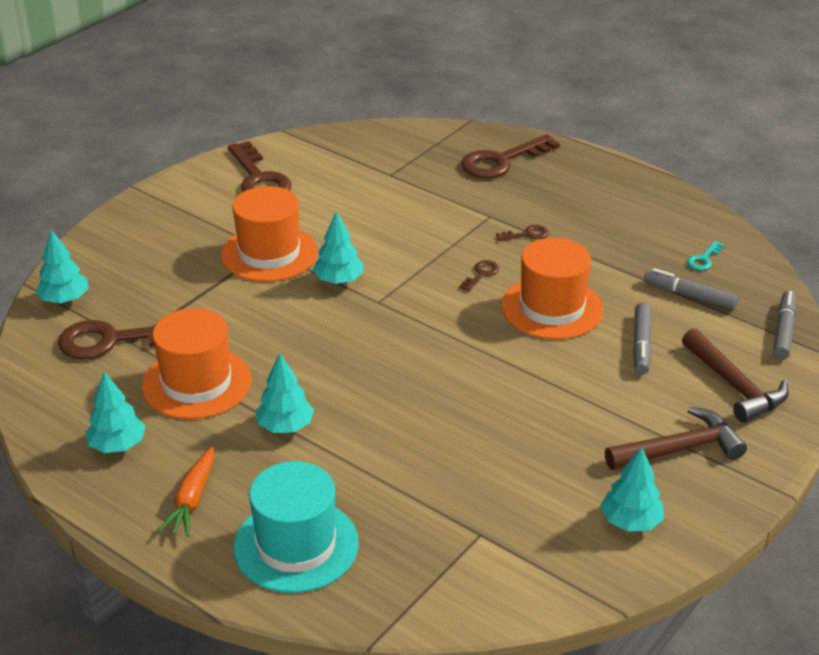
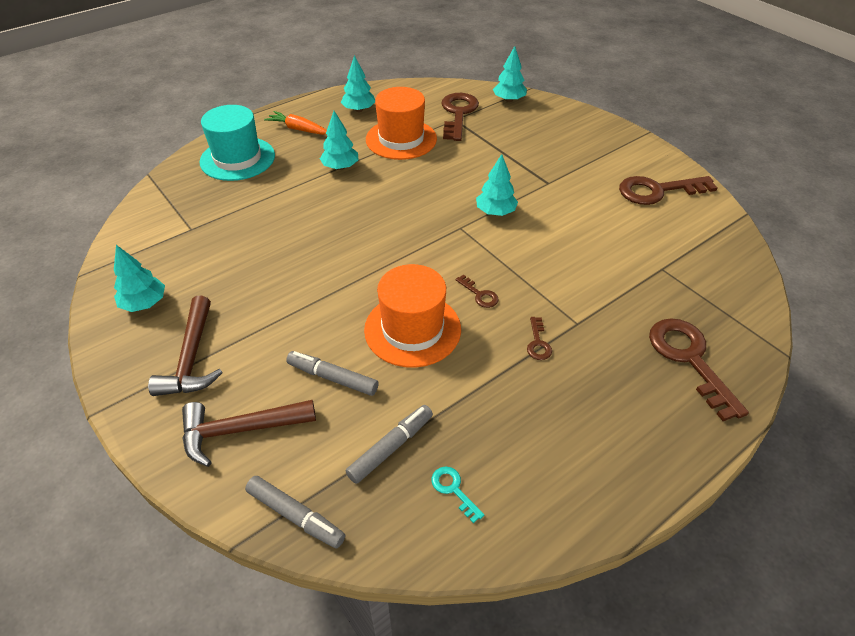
camera: 105 degrees right, 10 degrees up
(269, 253) = (542, 183): orange hat -> none

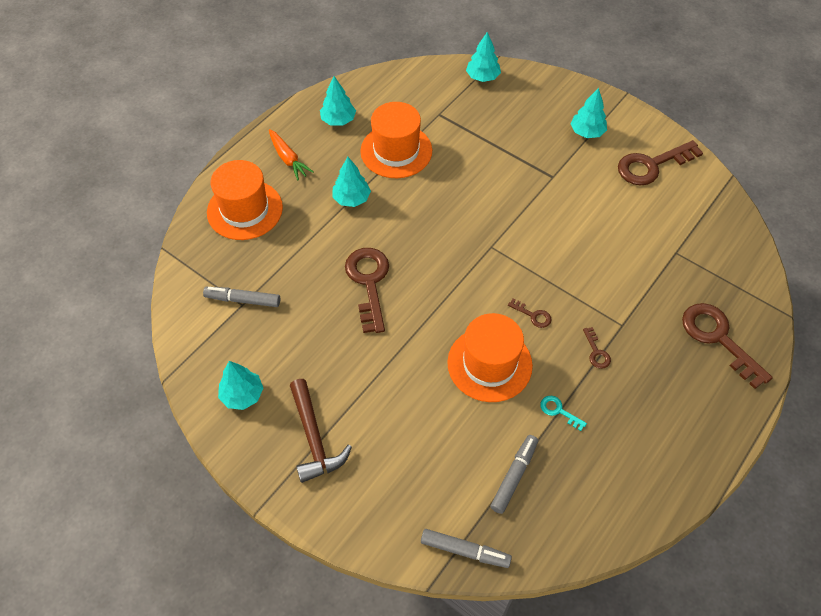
camera: 15 degrees left, 10 degrees up
(237, 159) = (245, 210): turquoise hat -> orange hat
(240, 430) = (388, 493): brown hammer -> none
(298, 129) = (288, 159): orange carrot -> orange carrot turned 135 degrees counterclockwise
(332, 378) = (442, 427): grey marker -> grey marker (243, 300)
(453, 490) = (574, 498): turquoise key -> turquoise key (558, 411)
(458, 114) = (439, 106): brown key -> brown key (368, 283)
(495, 212) = (516, 222): turquoise tree -> turquoise tree (587, 132)

